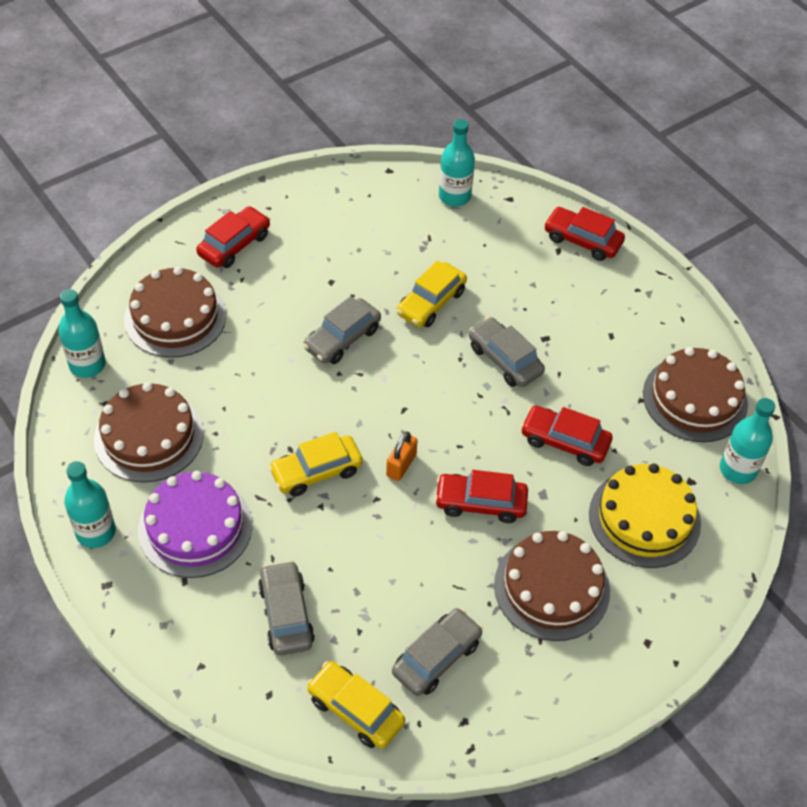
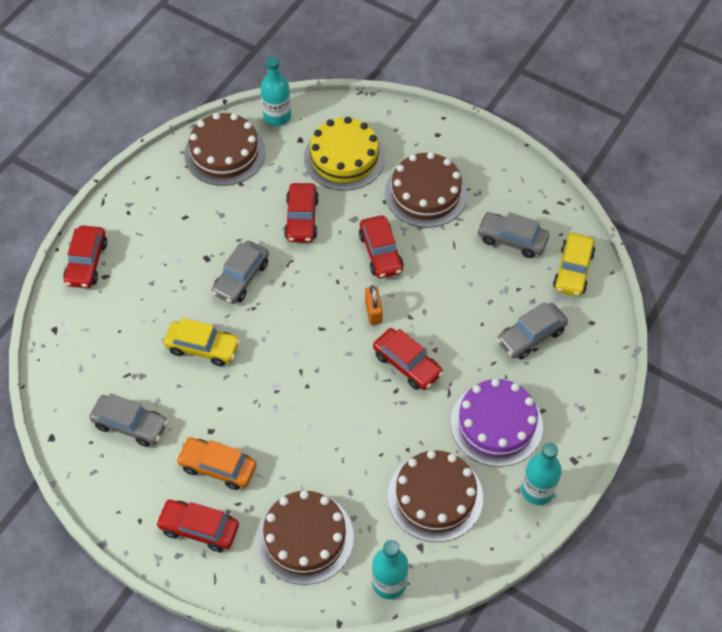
camera: 110 degrees left, 5 degrees up
(288, 275) = (217, 467): none -> orange car
(316, 472) = (407, 364): yellow car -> red car
(342, 339) = (270, 397): grey car -> grey car (130, 424)
(401, 465) = (373, 312): orange padlock -> orange padlock turned 75 degrees clockwise
(454, 196) = (67, 372): turquoise bottle -> none

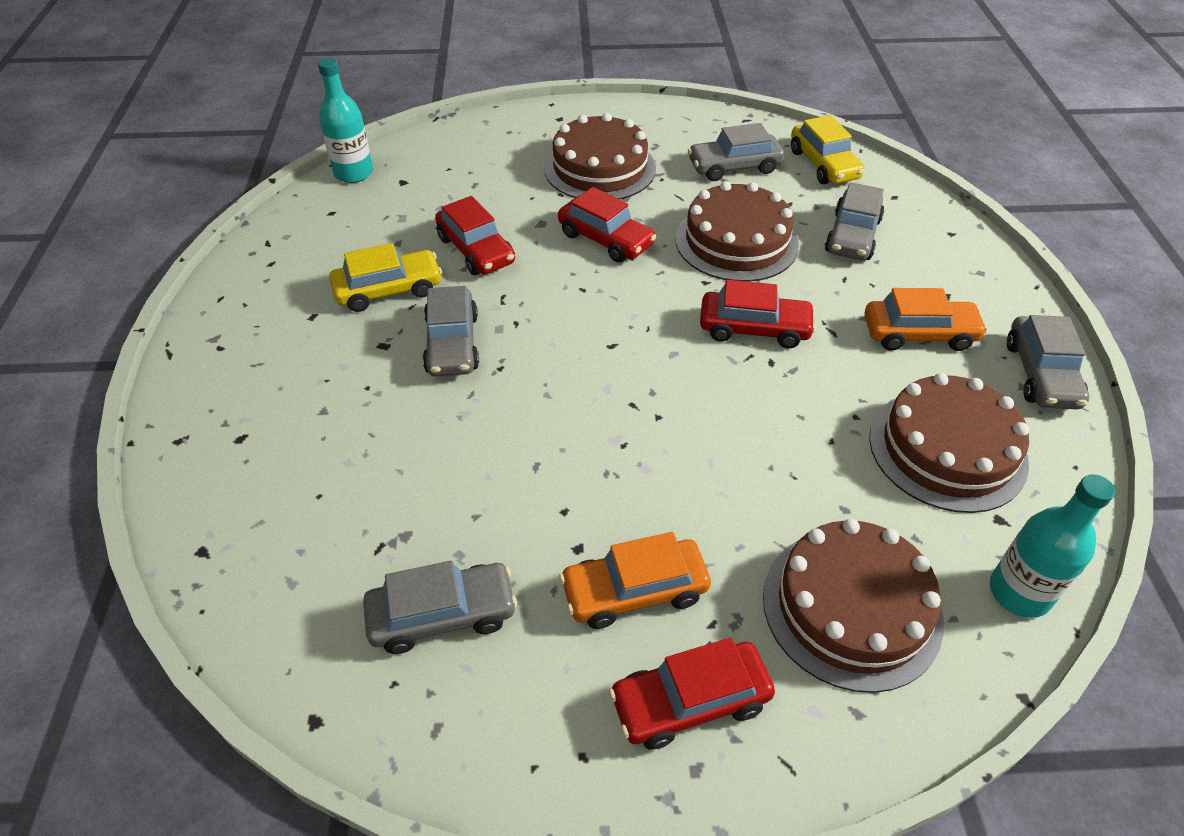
camera: 35 degrees left, 10 degrees down
(87, 262) = (196, 436): red car -> none
(203, 347) = (469, 448): yellow car -> yellow car (388, 290)
(225, 153) = (313, 231): brown cake -> brown cake (736, 241)
(344, 157) = (473, 176): yellow cake -> none
(373, 312) = (657, 297): orange padlock -> none
(496, 424) = (918, 334): purple cake -> orange car
(537, 490) = (1041, 374): turquoise bottle -> grey car

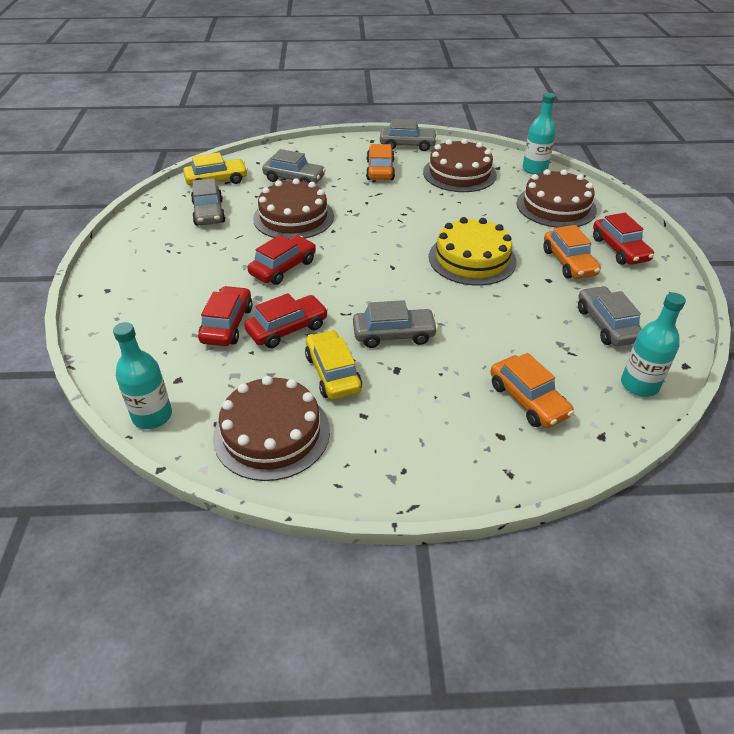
camera: 90 degrees left, 5 degrees down
(286, 629) = (639, 385): none -> turquoise bottle
(294, 475) = (528, 400): none -> orange car
(600, 168) = (192, 269): brown cake -> brown cake (272, 433)
(639, 443) = (472, 259): none -> yellow cake
(754, 328) = (376, 217): red car -> red car (227, 324)

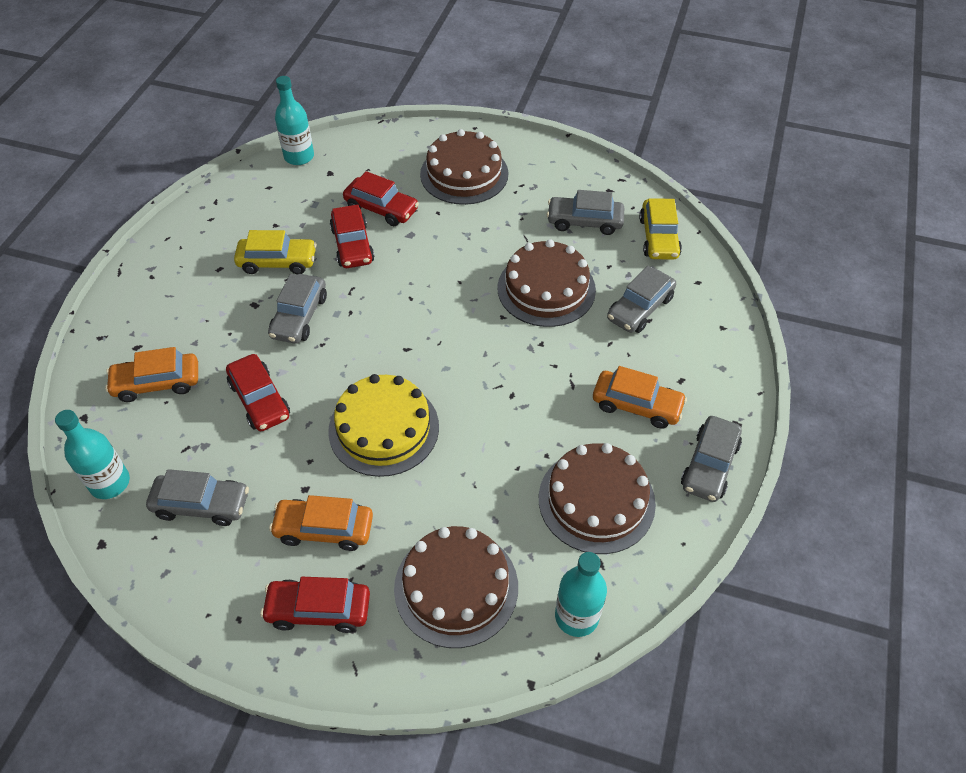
camera: 110 degrees right, 10 degrees up
(272, 433) = (238, 214): brown cake -> brown cake (464, 174)
(283, 268) = (450, 261): red car -> red car (260, 400)

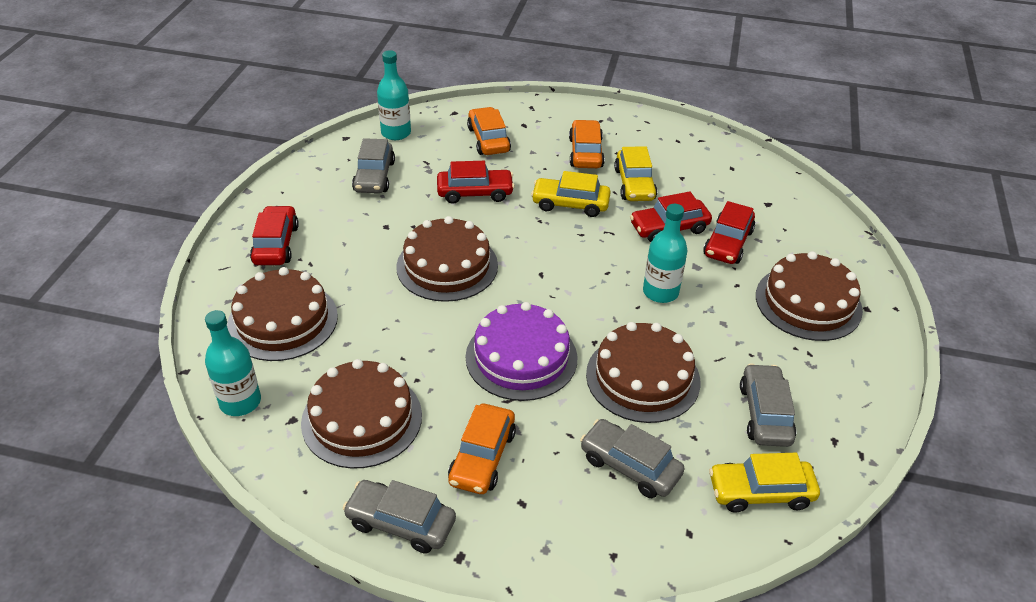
camera: 85 degrees right, 10 degrees down
(260, 400) = (475, 193): red car -> red car turned 150 degrees counterclockwise
(299, 156) = (783, 181): turquoise bottle -> turquoise bottle (660, 292)
(299, 316) = (570, 204): grey car -> yellow car
(324, 529) = (347, 240): orange car -> orange car (585, 153)
(384, 428) = (447, 266): yellow cake -> brown cake
(520, 371) = (521, 357): none -> purple cake

